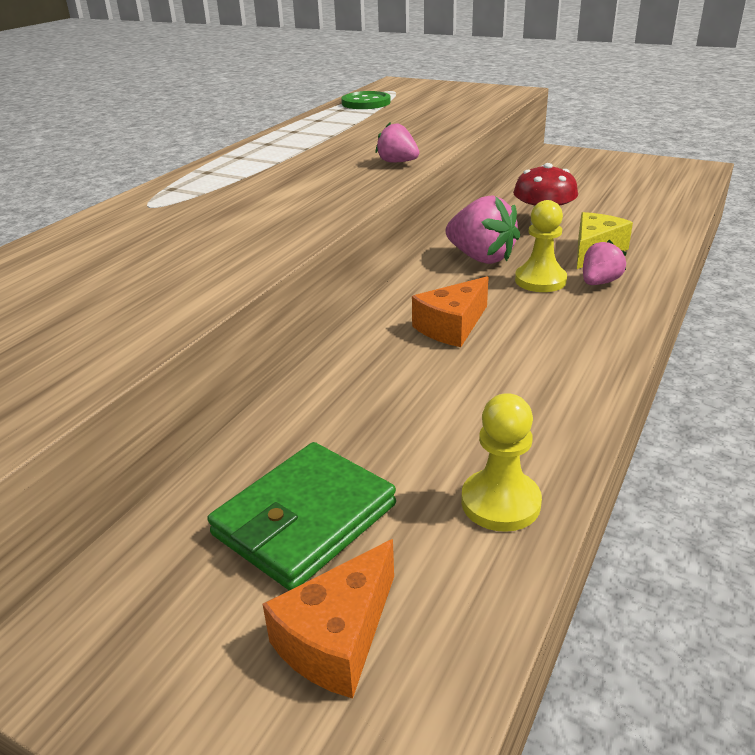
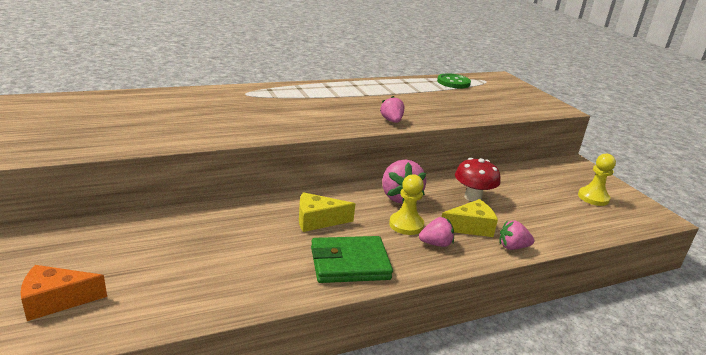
camera: 35 degrees right, 5 degrees down
(305, 520) = (119, 257): green wallet -> green wallet (349, 263)
(452, 326) = (318, 221): orange cheese -> yellow cheese
(500, 503) = (189, 301): yellow pawn -> yellow pawn (593, 197)
(658, 249) = (512, 247): none -> pink strawberry

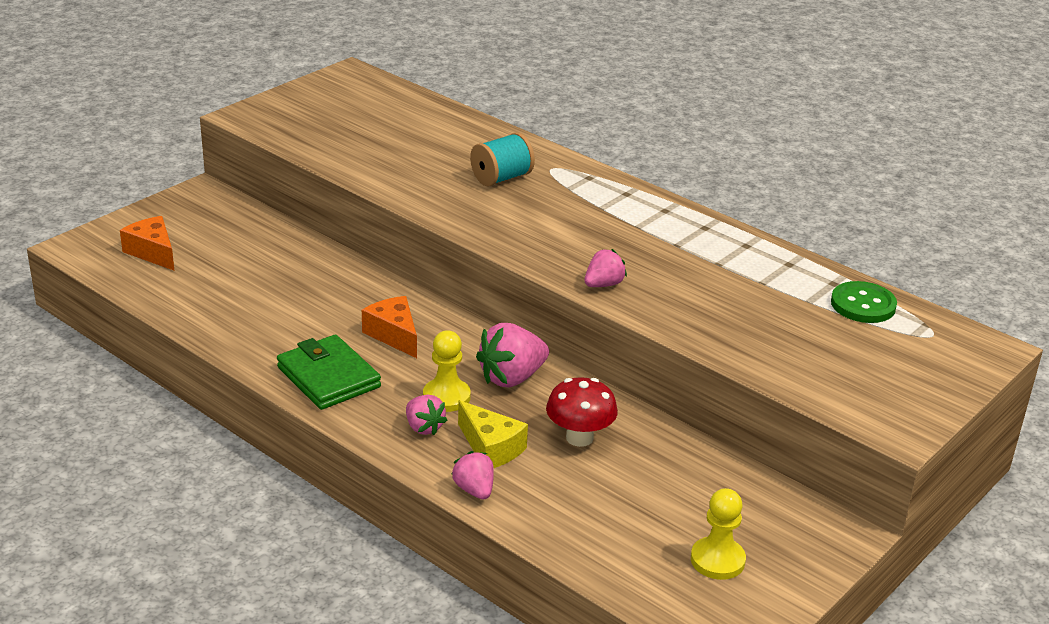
camera: 65 degrees right, 5 degrees up
(238, 107) = (501, 178): none -> turquoise spool
(318, 221) = (394, 335): yellow cheese -> orange cheese

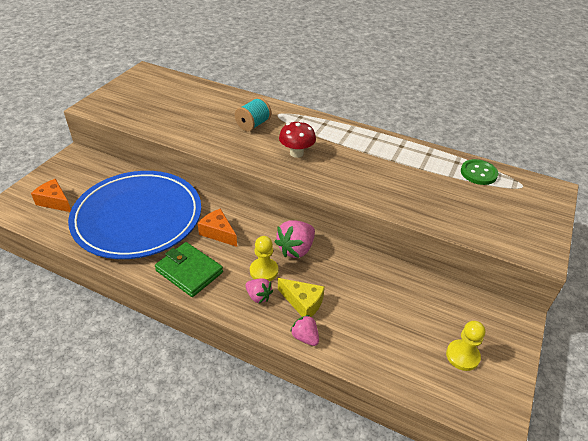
camera: 15 degrees left, 10 degrees up
(273, 293) = (137, 217): none -> blue plate
(579, 438) = (350, 283): red mushroom -> red mushroom (296, 153)
(603, 284) = (338, 186): pink strawberry -> none

